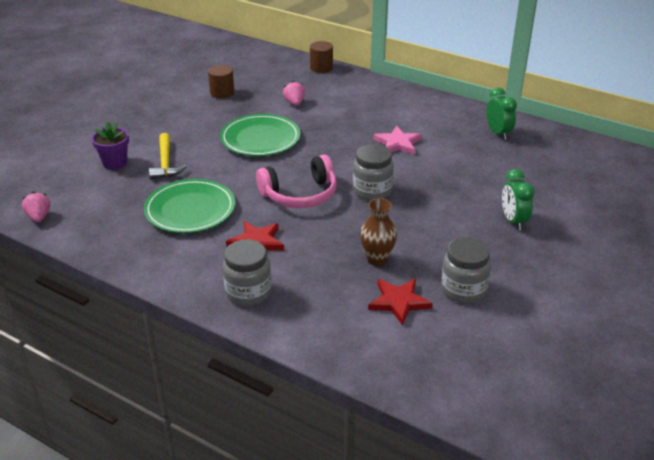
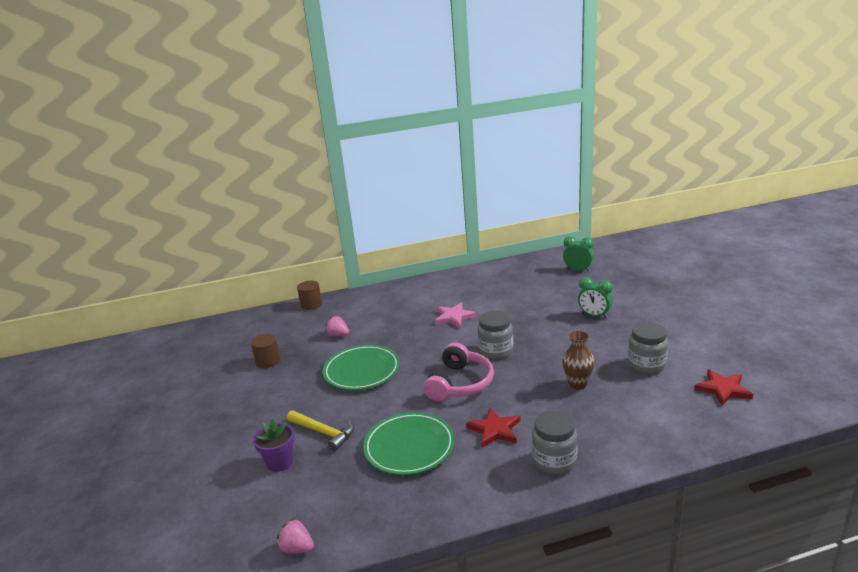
camera: 45 degrees left, 10 degrees down
(399, 302) = (634, 396): red star -> red star (723, 389)
(498, 133) = (495, 278): green clock -> green clock (578, 270)

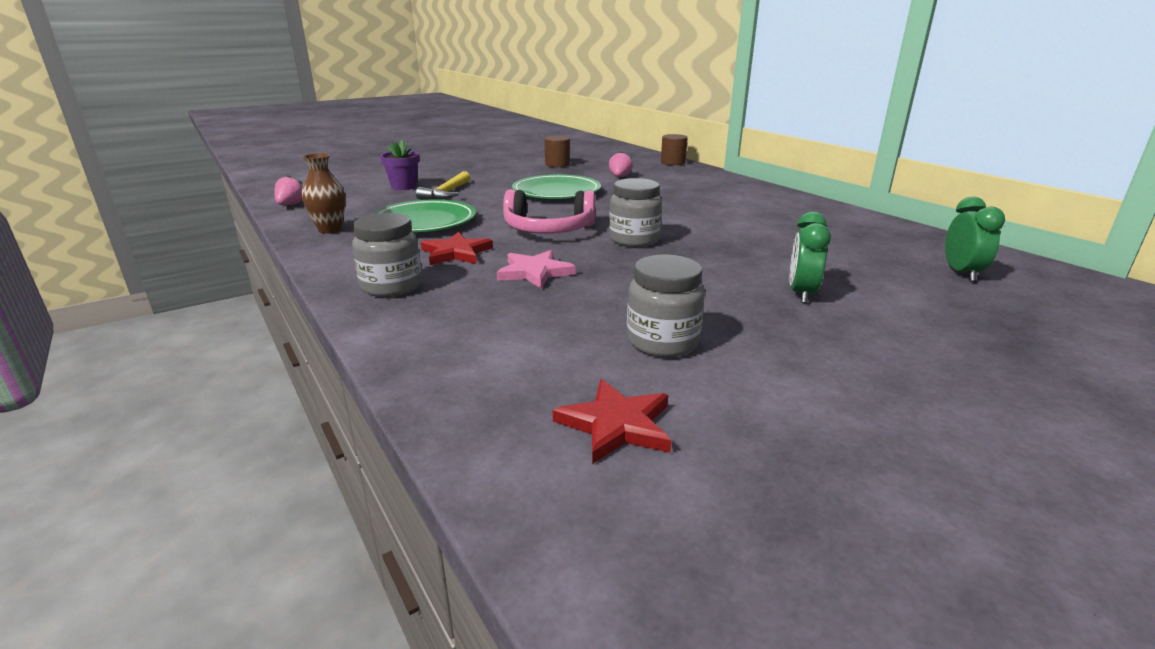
camera: 70 degrees right, 0 degrees up
(454, 317) = (703, 213): pink star -> pink star (535, 272)
(577, 384) = (575, 291): brown vase -> brown vase (330, 230)

